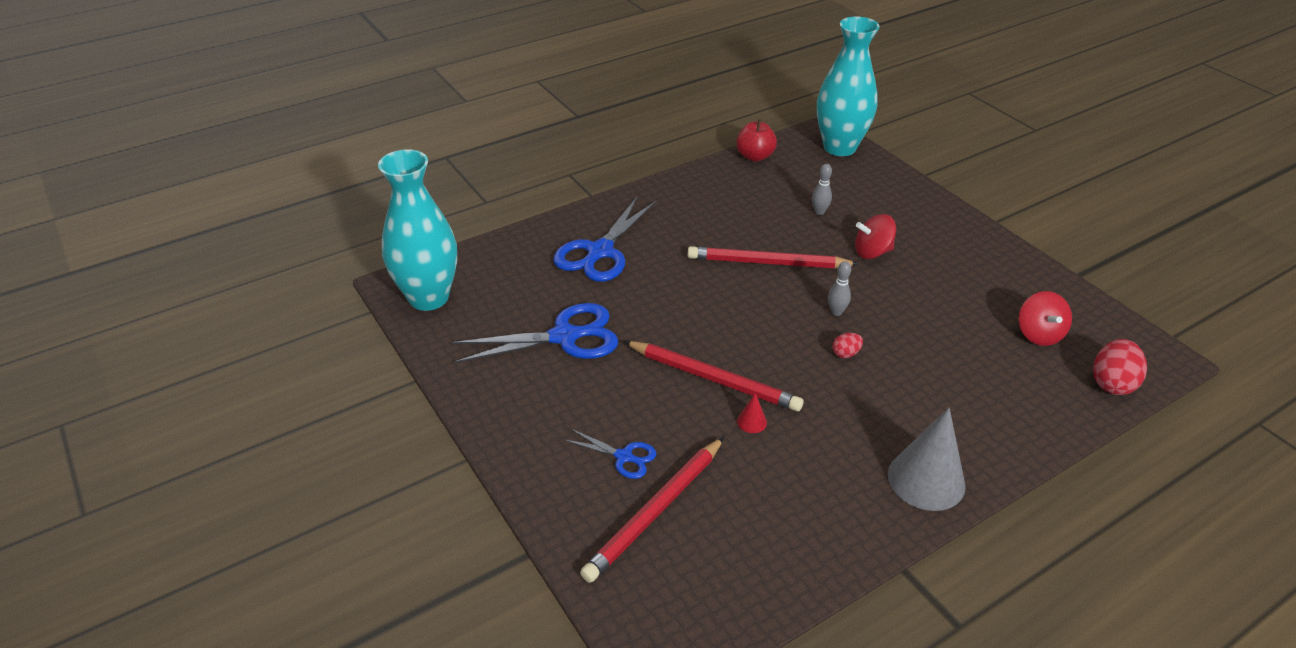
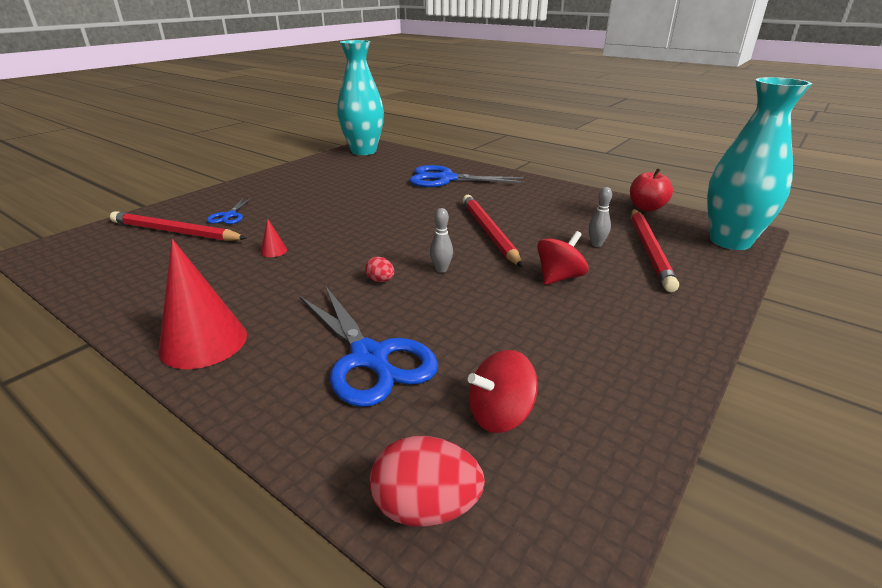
camera: 70 degrees right, 10 degrees down
(564, 337) = (346, 184): blue scissors -> blue scissors (369, 357)
(714, 379) = (321, 231): red pencil -> red pencil (649, 250)
(872, 252) = (559, 277): red spinning top -> red spinning top turned 75 degrees clockwise
(926, 480) = (203, 342): grey cone -> red cone

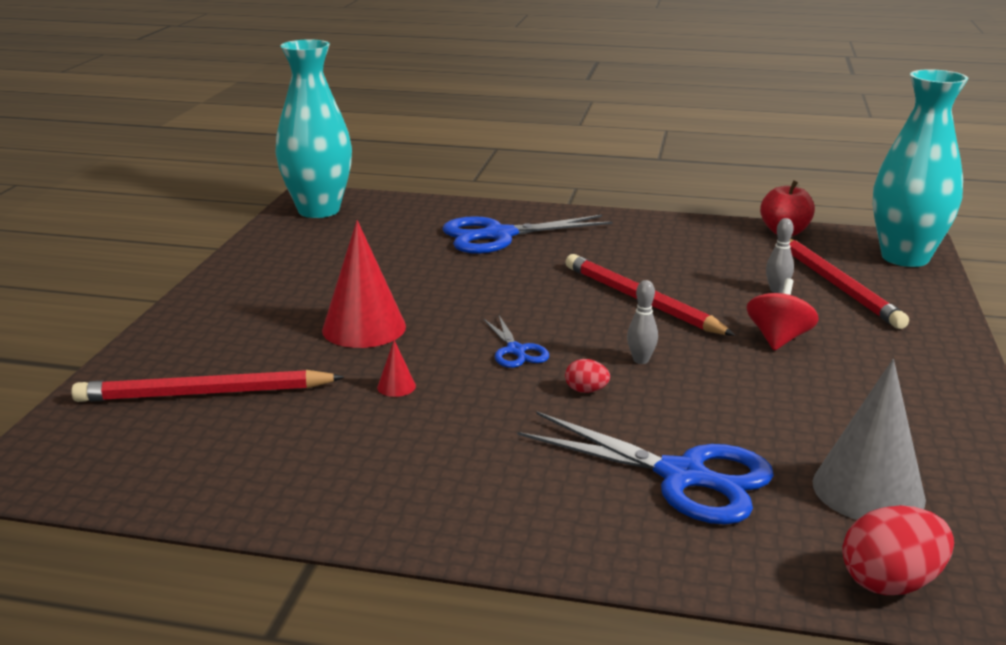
camera: 25 degrees left, 5 degrees down
(203, 342) = (470, 515): red cone -> red cone (364, 328)
(229, 216) = (254, 352): blue scissors -> blue scissors (516, 350)
(500, 414) = (868, 490): red spinning top -> grey cone

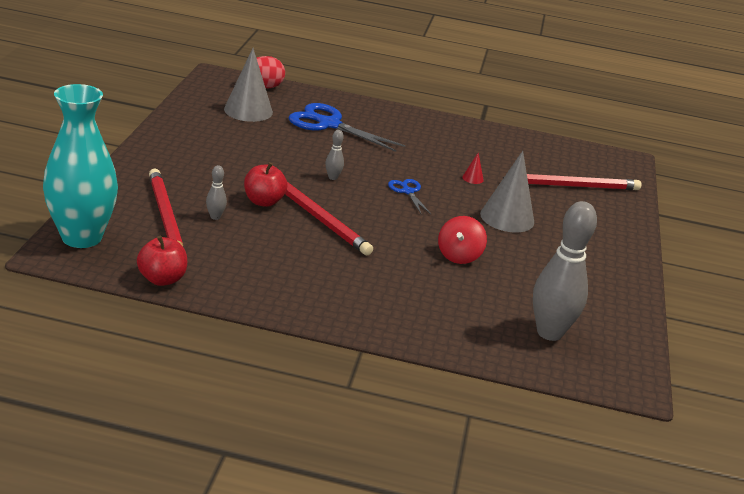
camera: 175 degrees right, 5 degrees up
(318, 210) = (612, 358): turquoise vase -> none
(364, 328) = (507, 217): red cone -> grey cone
(374, 222) = (549, 332): none -> grey bowling pin
(499, 235) = (428, 301): blue scissors -> none
(586, 390) = (368, 164): red egg -> none
(727, 314) = (263, 201): none -> red apple
(778, 339) = (240, 181): red spinning top -> red spinning top (459, 256)

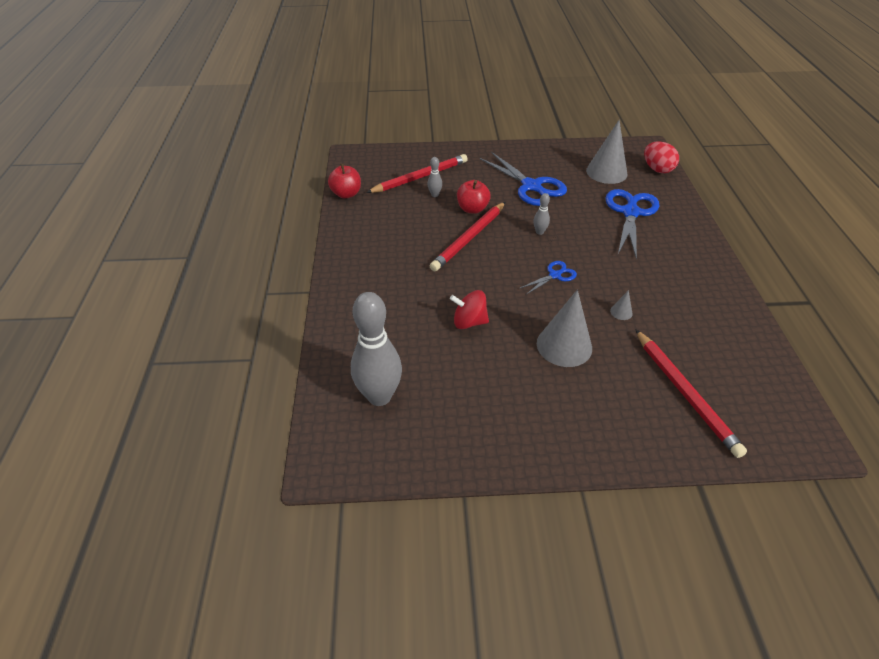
camera: 80 degrees right, 15 degrees up
(82, 237) = (374, 157): turquoise vase -> none
(244, 156) = (531, 186): none -> blue scissors
(472, 178) = (621, 312): red cone -> grey cone

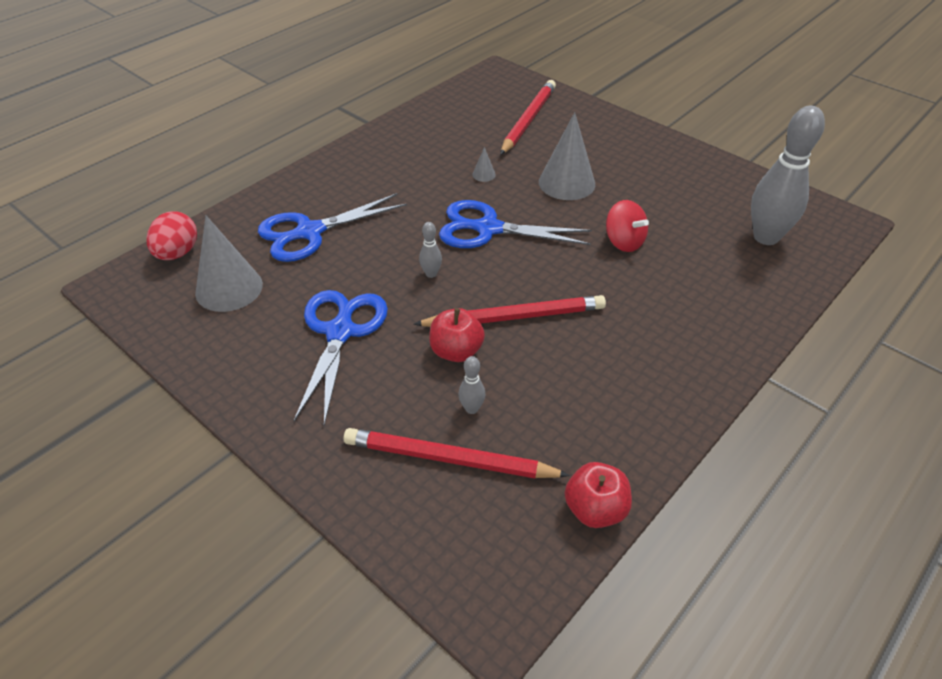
camera: 135 degrees left, 0 degrees up
(555, 275) = (488, 229): blue scissors -> blue scissors, size x1.94

